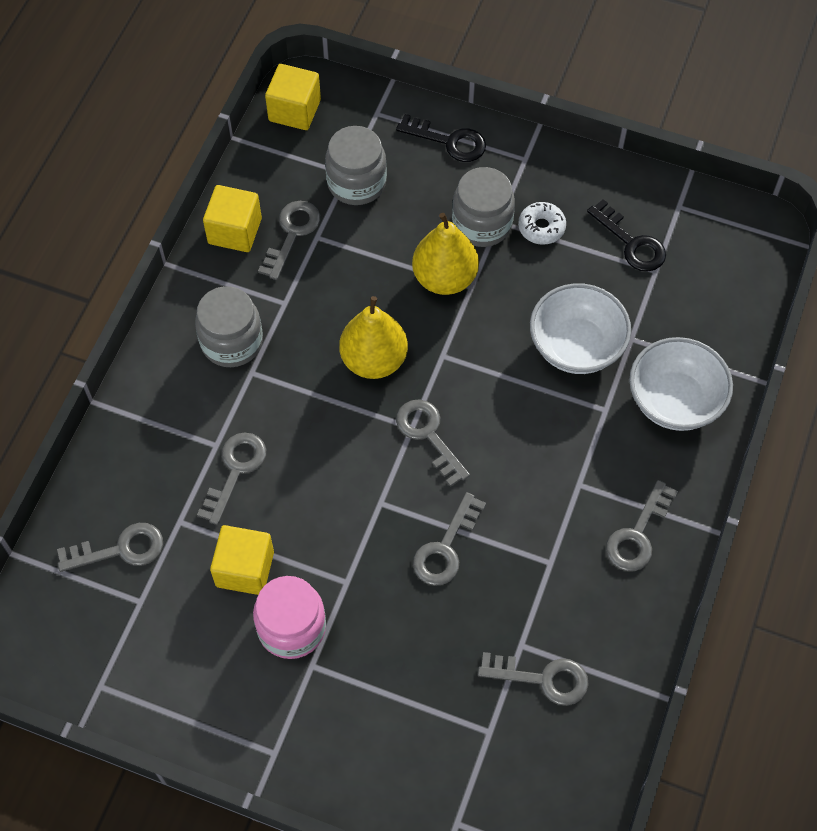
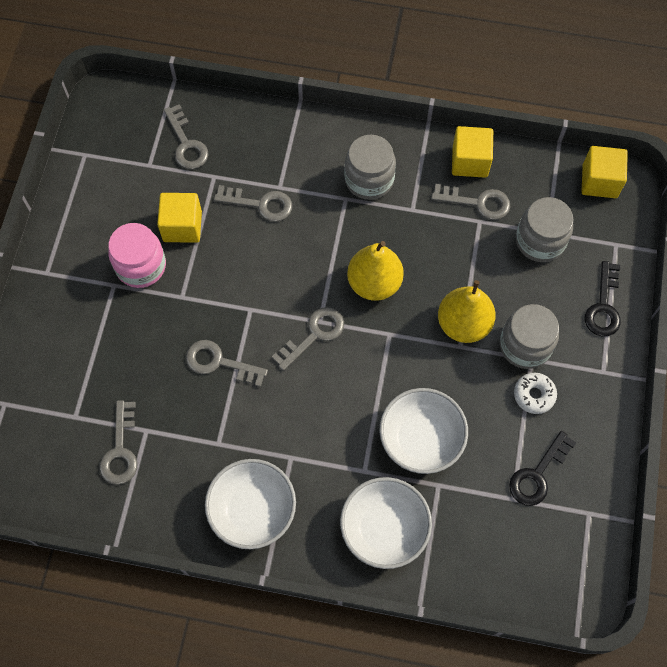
camera: 80 degrees right, 5 degrees up
(638, 534) = (253, 510): grey key -> white bowl

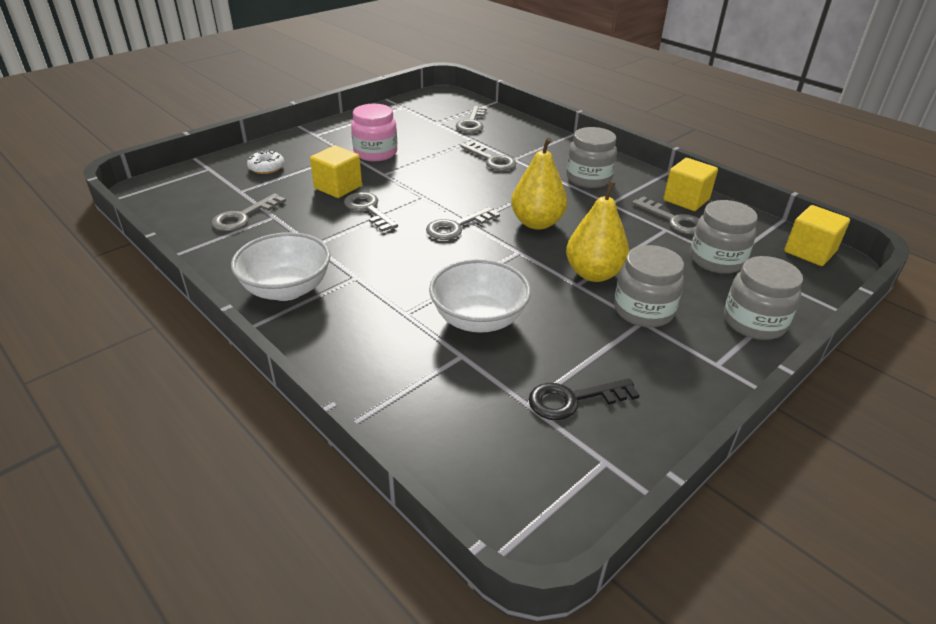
camera: 35 degrees right, 30 degrees down
(182, 226) = (425, 149): yellow cube -> yellow cube (338, 187)
(314, 335) = (456, 227): grey key -> grey key turned 150 degrees clockwise
(384, 529) = (377, 356): white bowl -> none
(534, 395) = (622, 344): white donut -> white donut (266, 168)
(603, 306) = (754, 322): black key -> grey jar

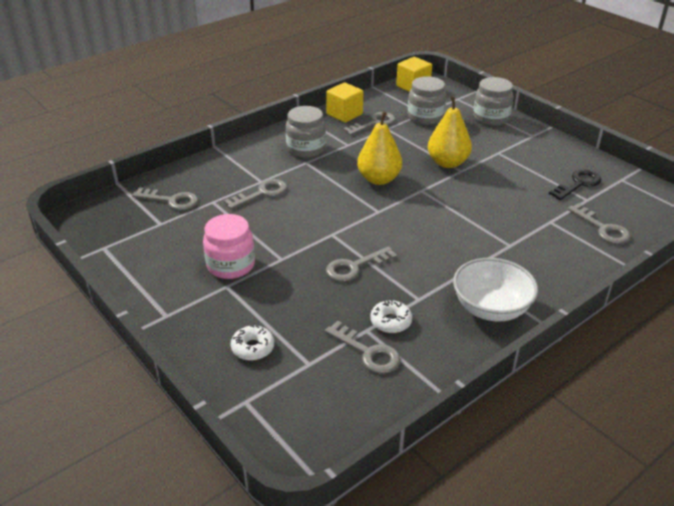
camera: 85 degrees left, 0 degrees up
(281, 228) = (390, 321): none -> white donut
(338, 187) = (307, 288): yellow cube -> none
(456, 227) = (385, 218): grey key -> grey key (603, 228)
(478, 319) = (510, 213): white bowl -> none
(573, 400) = (578, 184): black key -> black key turned 120 degrees counterclockwise
(643, 310) = (487, 150): grey jar -> none

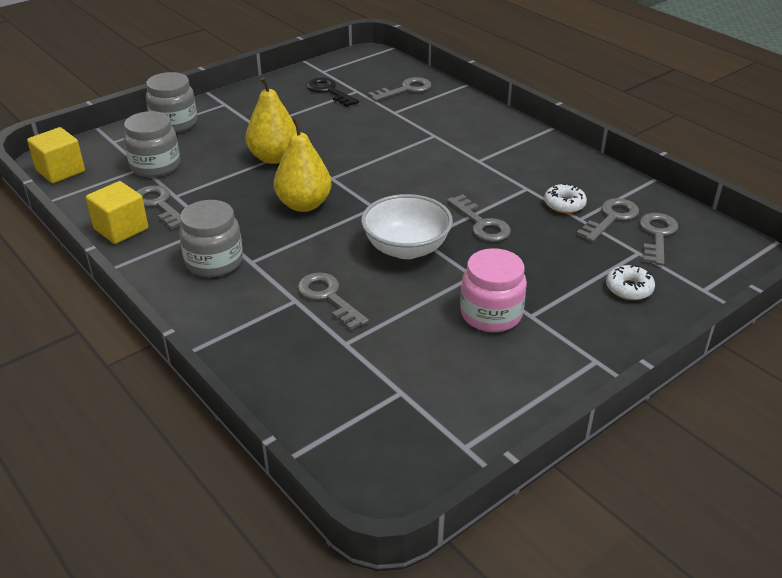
camera: 90 degrees left, 0 degrees up
(171, 200) = (340, 387): grey key -> grey key (657, 235)
(491, 308) = (532, 152): white bowl -> white bowl (406, 248)

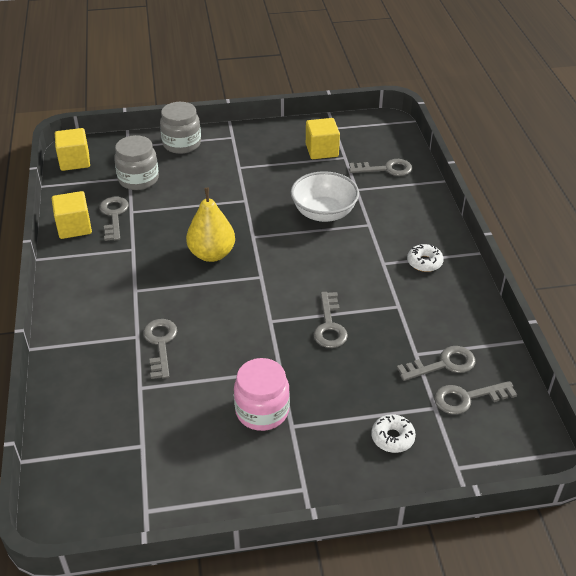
camera: 30 degrees right, 5 degrees up
(214, 262) = (110, 280): grey jar -> none
(274, 157) = (226, 202): yellow pear -> none
(329, 91) = (322, 150): black key -> yellow cube
(406, 248) = (252, 324): white bowl -> white bowl (324, 213)
(564, 204) = (415, 334): white donut -> white donut (424, 262)
(657, 235) = (467, 398): grey key -> grey key turned 150 degrees counterclockwise

